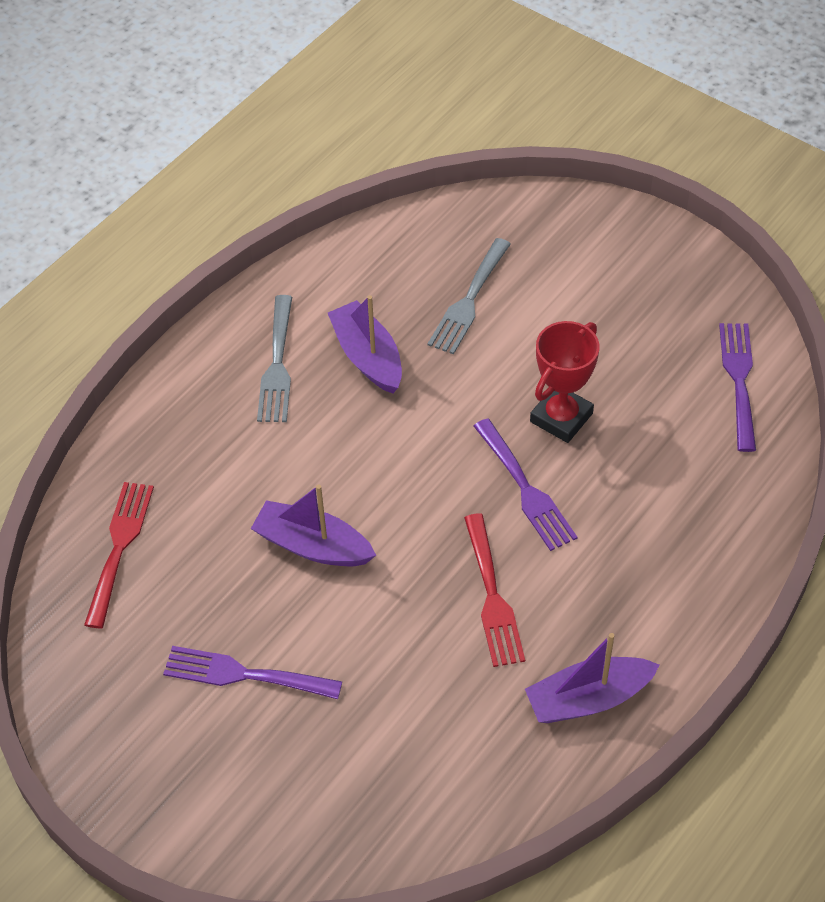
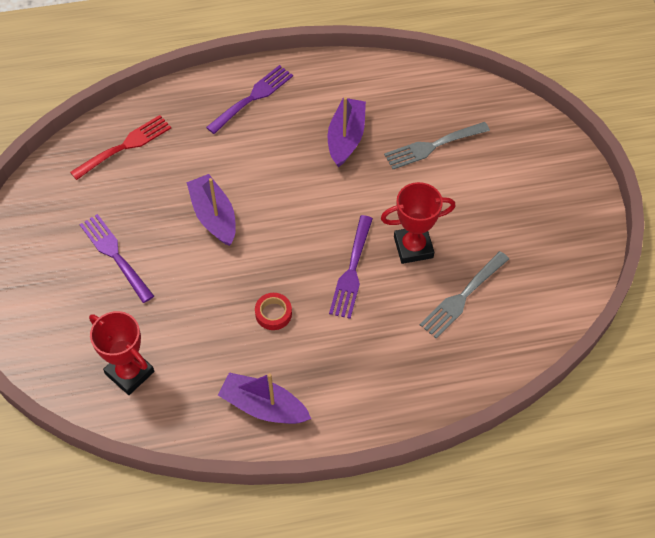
camera: 40 degrees right, 5 degrees up
(277, 365) = (295, 109): grey fork -> grey fork (462, 297)
(406, 785) = (129, 373): none -> red trophy
(492, 596) = (273, 313): red fork -> red tape
(738, 380) = (538, 302): purple fork -> purple fork (253, 97)

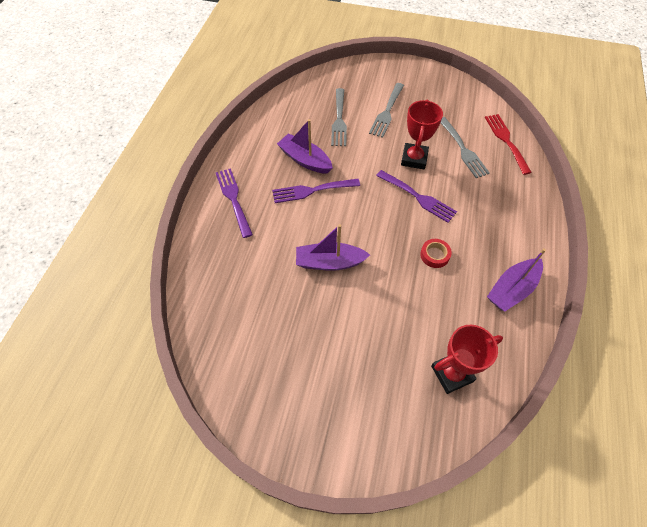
camera: 65 degrees left, 0 degrees up
(114, 255) = (331, 346): purple fork -> purple fork (312, 191)
(125, 146) = (224, 301): red fork -> red fork (506, 141)
(479, 191) = (387, 112): none -> grey fork

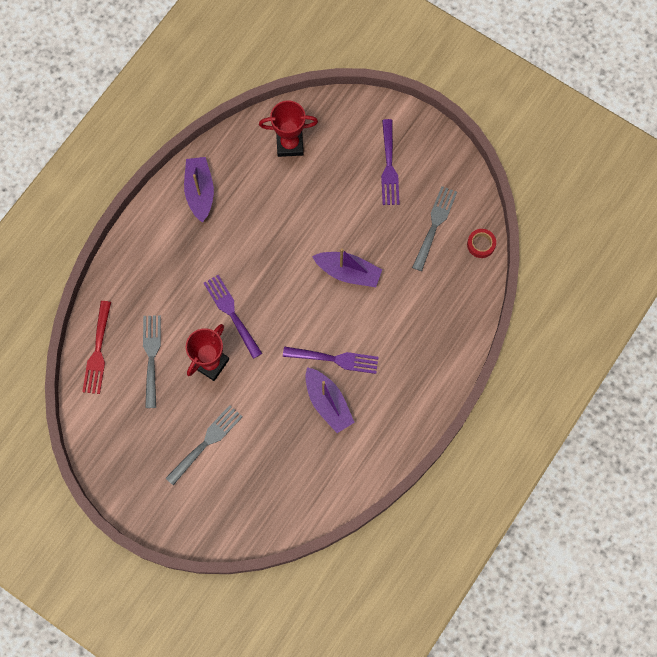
camera: 160 degrees left, 15 degrees up
(233, 199) = (418, 376): purple fork -> purple fork (389, 166)
(339, 120) = (267, 449): grey fork -> grey fork (434, 225)
(434, 255) = (249, 246): red tape -> red tape (481, 244)
(512, 289) = (200, 192): purple boat -> purple boat turned 75 degrees counterclockwise

